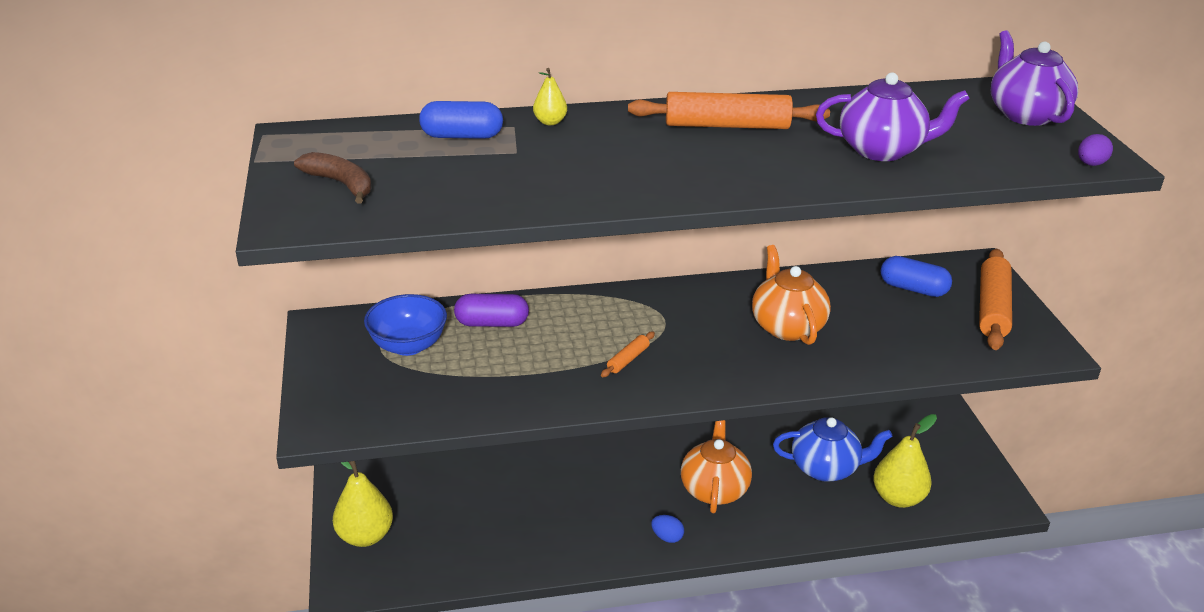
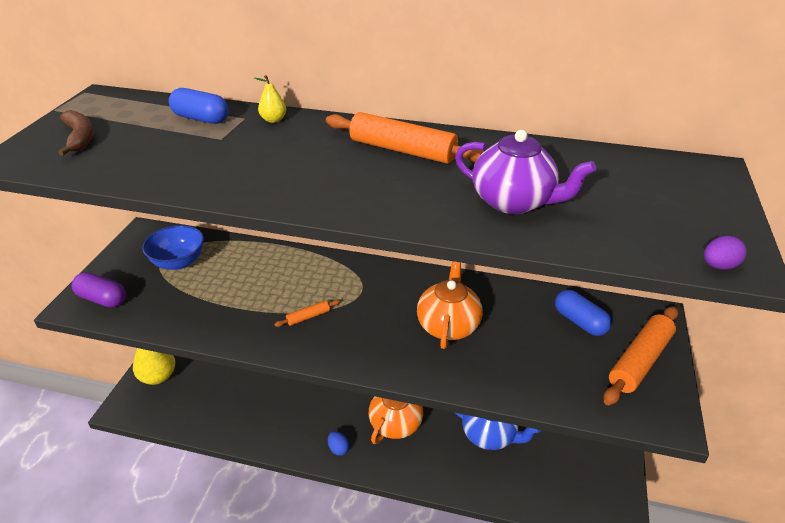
camera: 25 degrees right, 5 degrees up
(492, 323) = (244, 260): purple capsule -> purple capsule (102, 299)
(898, 498) = (531, 481): yellow pear -> none
(1025, 114) = (692, 196): purple teapot -> none

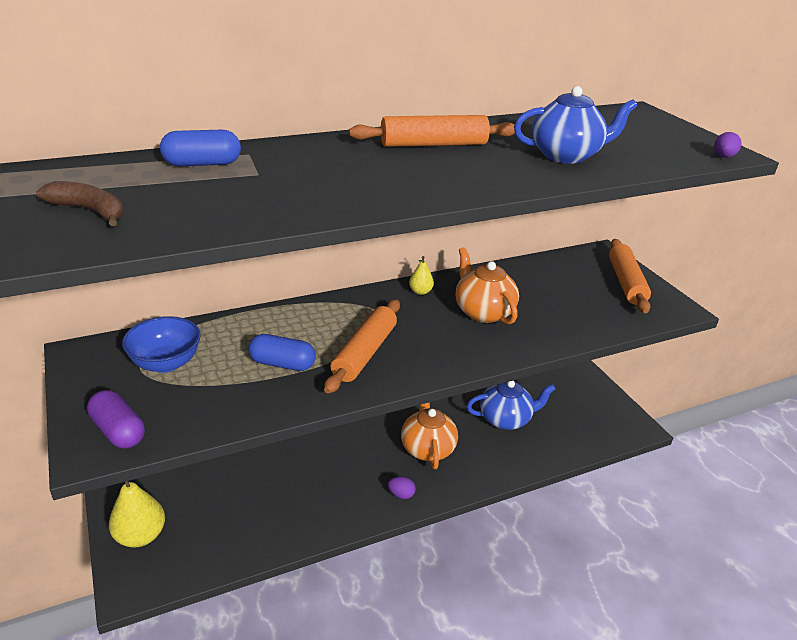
camera: 40 degrees left, 5 degrees down
(102, 299) = (118, 431): purple capsule -> purple capsule turned 60 degrees clockwise
(273, 120) = (280, 149): yellow pear -> yellow pear (420, 292)
(308, 317) = (365, 353): orange rolling pin -> orange rolling pin, size x2.14
(338, 449) = (401, 494): blue egg -> purple egg
(514, 201) = (566, 155): purple teapot -> blue teapot
(579, 322) = (564, 274): blue capsule -> blue capsule (282, 364)

